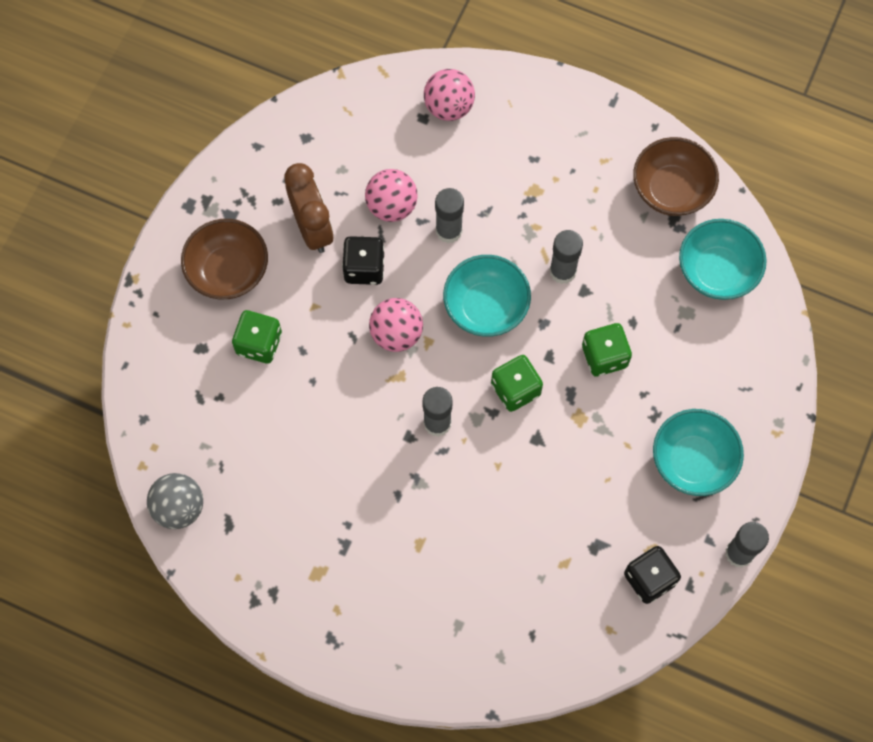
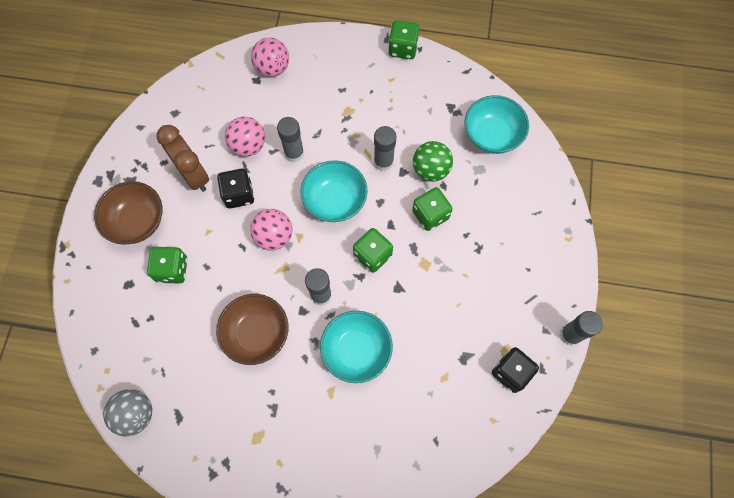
camera: 15 degrees left, 0 degrees up
(622, 297) = (430, 170): none -> green ball
(631, 120) = (403, 48): none -> green dice
(671, 189) = (443, 88): brown bowl -> brown bowl (257, 334)
(693, 461) = (516, 274): turquoise bowl -> turquoise bowl (356, 350)

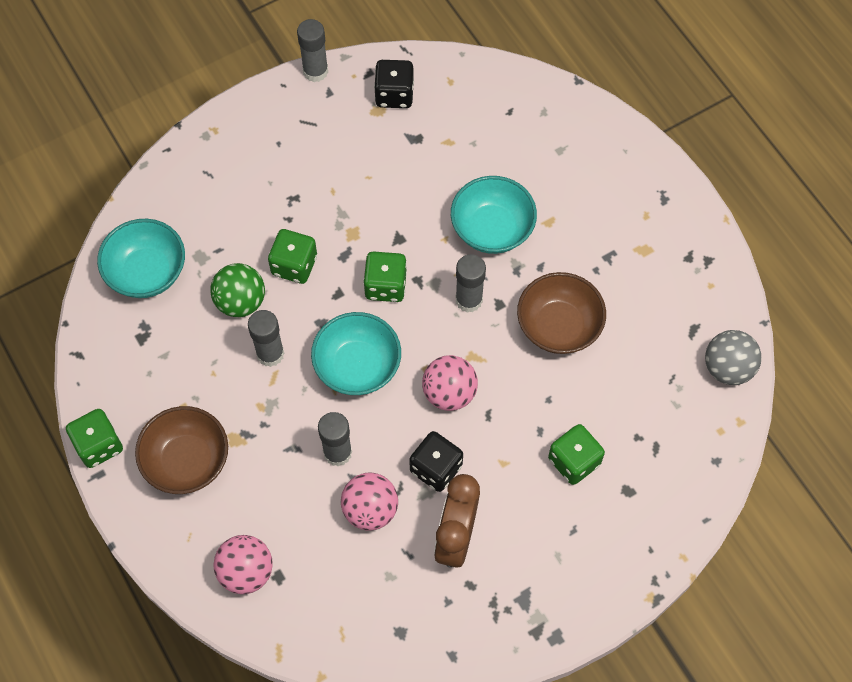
camera: 130 degrees left, 5 degrees down
(137, 221) = (559, 546): brown bowl -> brown bowl (187, 461)

